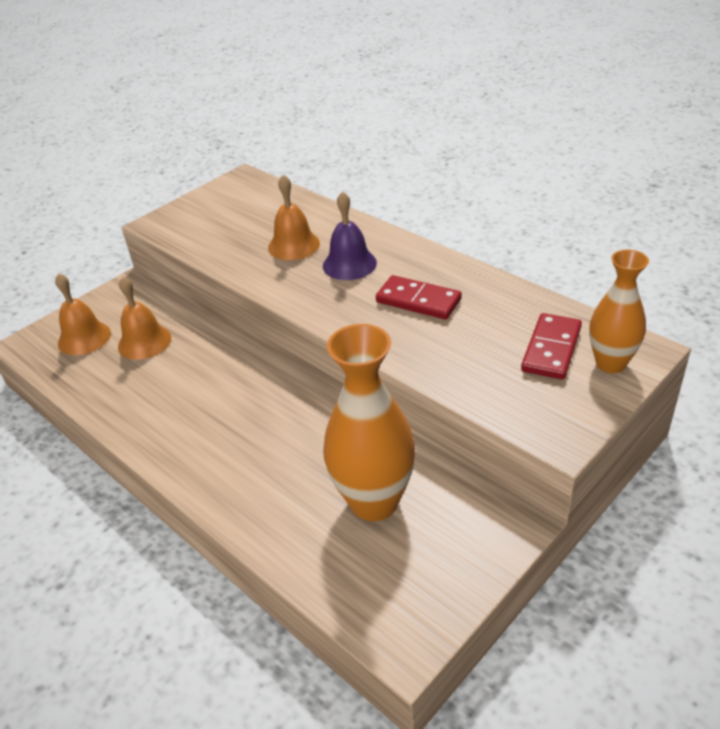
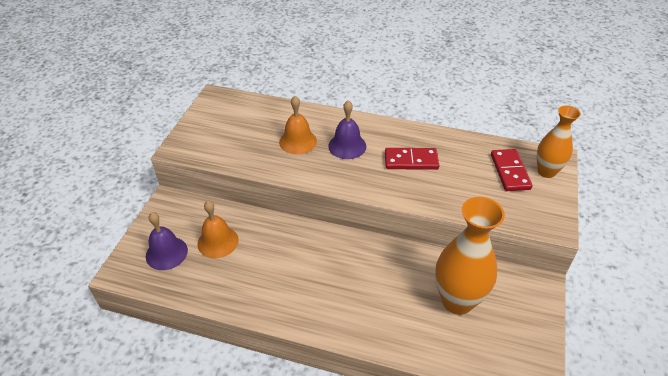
camera: 30 degrees left, 5 degrees up
(84, 338) = (166, 253): orange bell -> purple bell

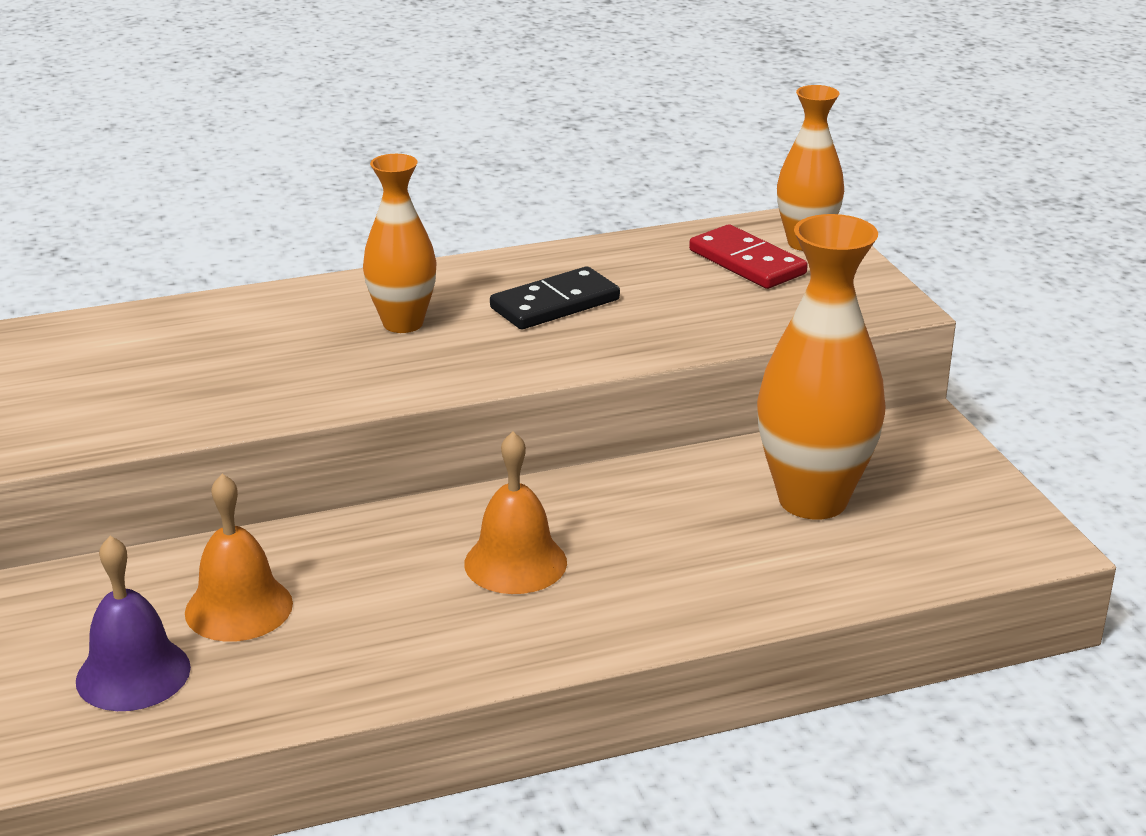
camera: 35 degrees left, 15 degrees down
(298, 141) = (287, 349): orange bell -> orange bell (515, 563)
(347, 146) = (403, 323): purple bell -> orange vase
(411, 160) = (555, 304): red domino -> black domino

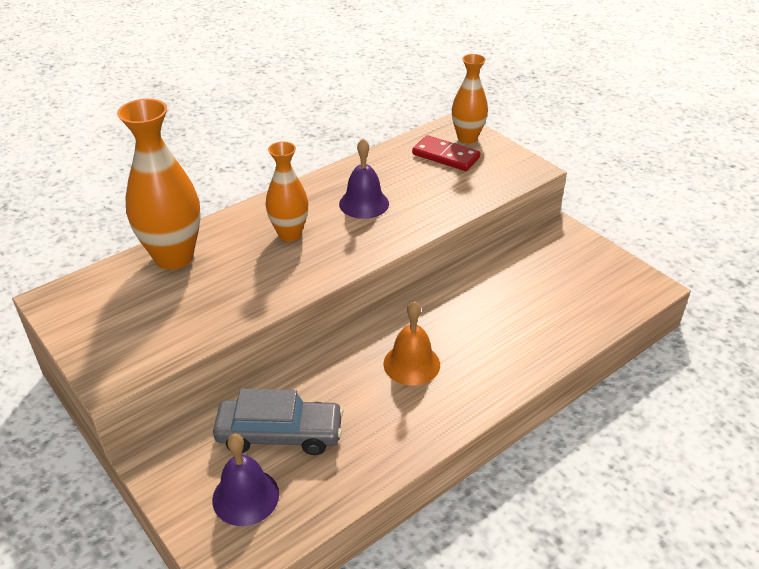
camera: 20 degrees left, 10 degrees up
(239, 608) = (280, 434): orange bell -> grey car
(555, 304) = (364, 203): black domino -> purple bell
(812, 500) = (535, 286): orange vase -> orange vase (174, 257)

